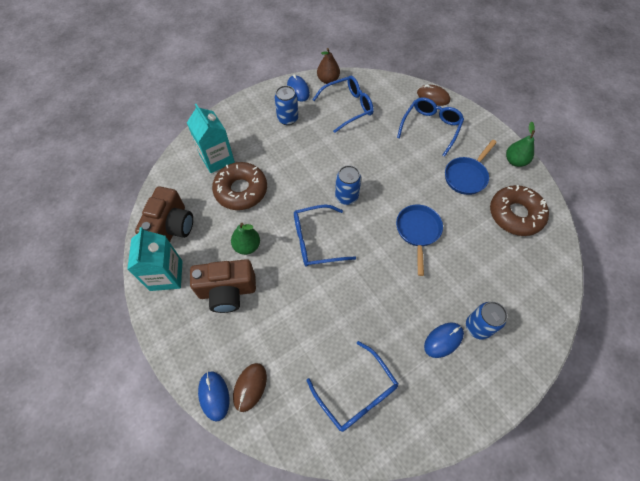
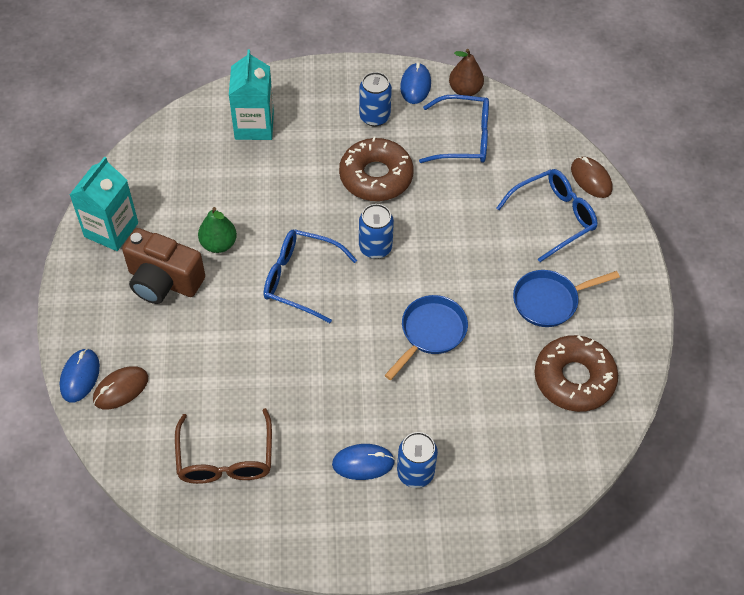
camera: 30 degrees right, 5 degrees down
(171, 228) = (150, 181): brown camera -> none
(241, 190) = (256, 177): brown donut -> brown donut (376, 176)
(356, 393) = (225, 459): blue glasses -> brown glasses
(515, 161) = (633, 316): green pear -> none

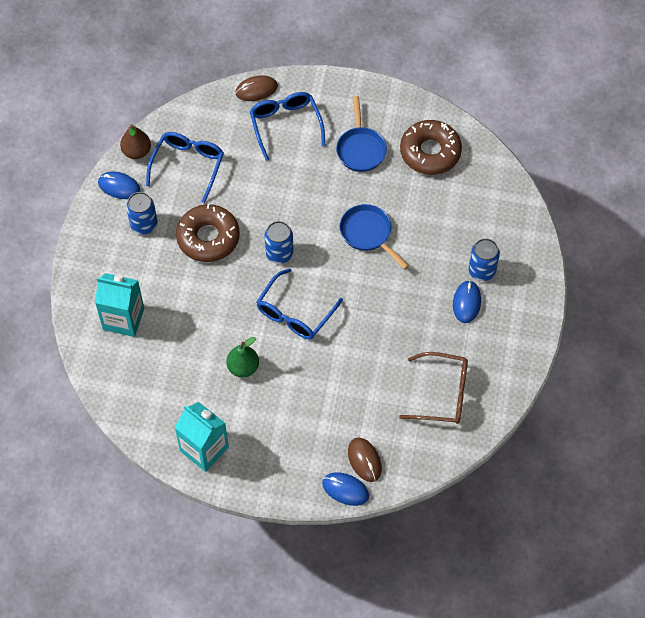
camera: 75 degrees left, 5 degrees up
(163, 281) = (269, 415): brown camera -> none

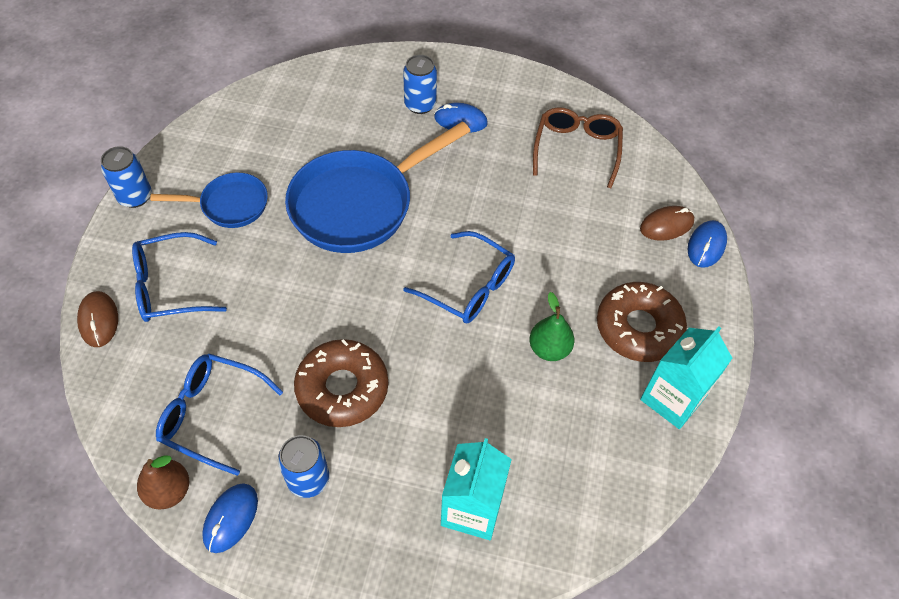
camera: 90 degrees left, 5 degrees down
(279, 254) = (378, 301): blue can -> blue can (135, 196)
(368, 234) = (358, 204): blue pan -> blue pan, size x1.84
(430, 152) = (250, 137): brown donut -> brown donut (638, 328)

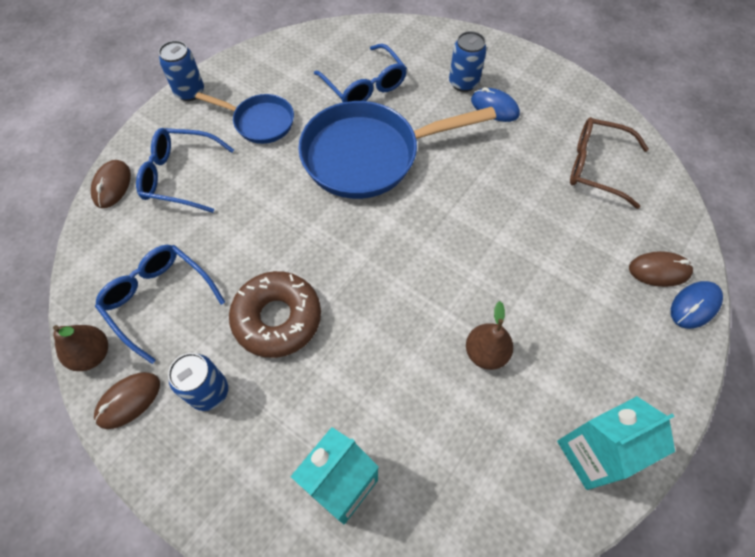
camera: 25 degrees right, 5 degrees up
(231, 518) = (128, 401): blue mouse -> brown mouse
(469, 287) = (434, 265): blue glasses -> blue glasses (364, 86)
(549, 349) = (485, 353): green pear -> brown pear
(576, 149) = (596, 167): brown glasses -> brown glasses turned 105 degrees counterclockwise
(638, 328) = (586, 365): brown donut -> none

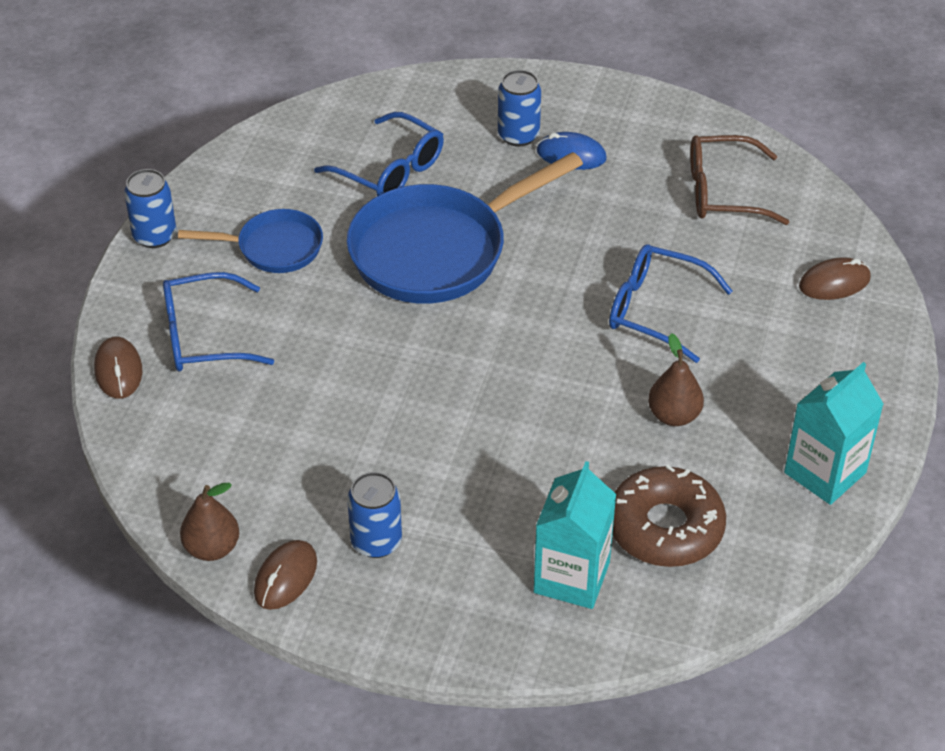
camera: 20 degrees left, 15 degrees down
(158, 299) = (259, 472): blue glasses -> blue glasses (655, 310)
(277, 318) = (417, 450): brown donut -> brown donut (665, 527)
(694, 306) = (884, 307): blue mouse -> none

